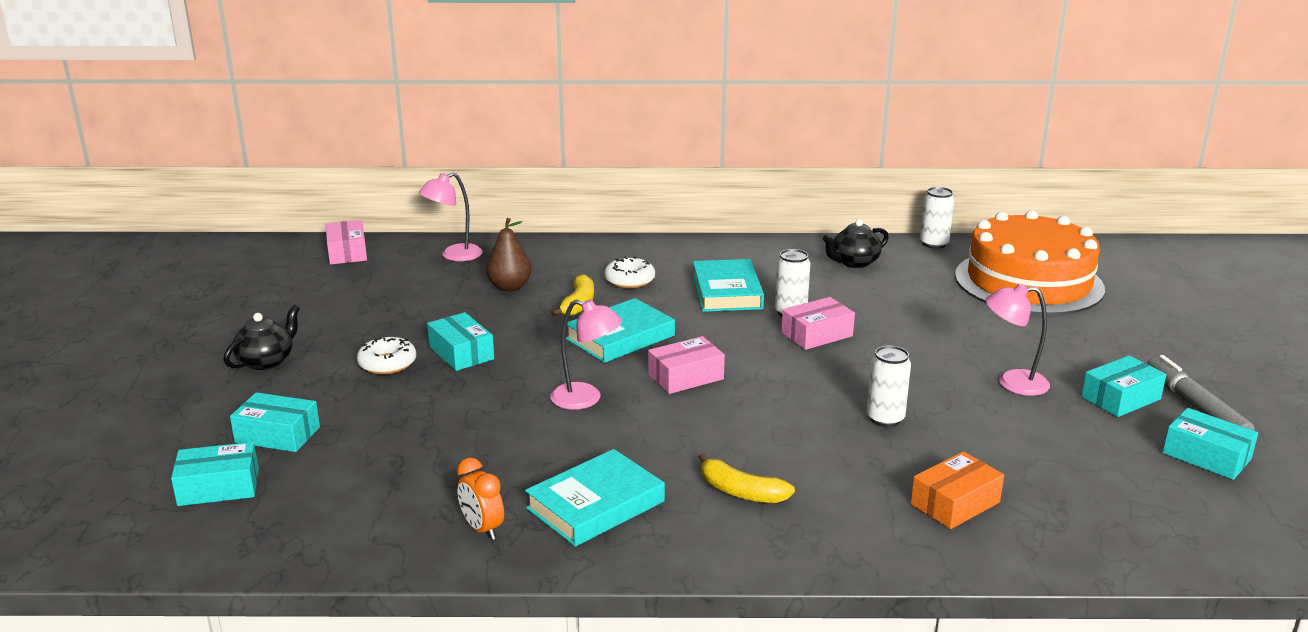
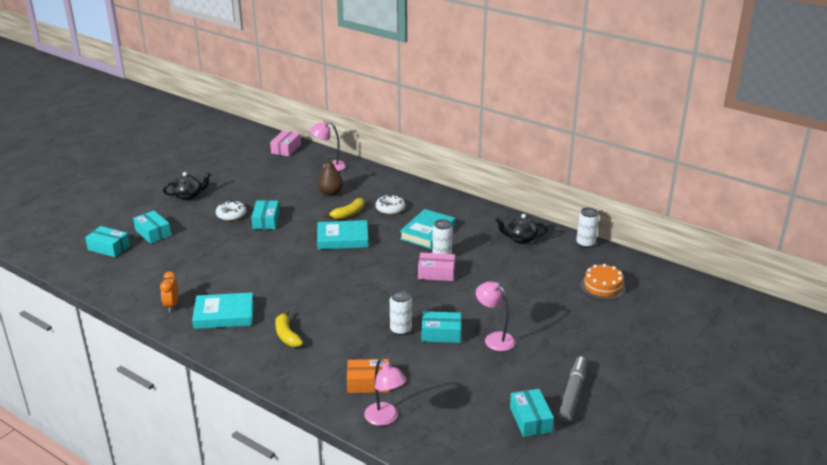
camera: 35 degrees right, 5 degrees up
(586, 399) = (286, 264): pink lamp -> pink lamp (385, 418)
(686, 377) = (342, 271): pink box -> none
(1028, 282) = (602, 287): orange cake -> orange cake, size x0.46
(1120, 398) = (538, 371): turquoise box -> turquoise box (441, 334)

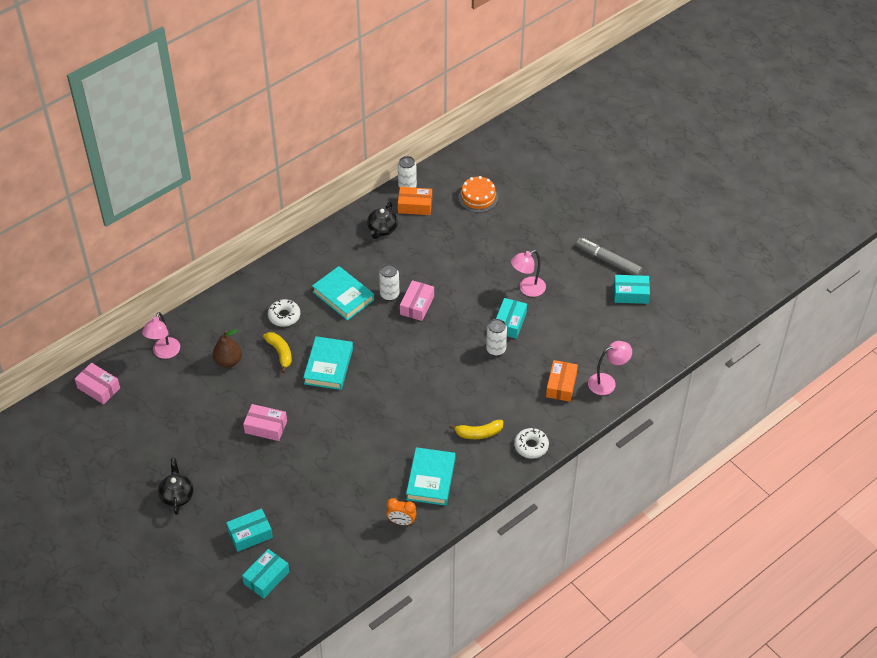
camera: 75 degrees left, 20 degrees up
(231, 215) = (239, 457): white donut -> white donut (531, 446)
(266, 221) = (266, 427): turquoise box -> pink box
(563, 252) = (415, 206): none -> orange box

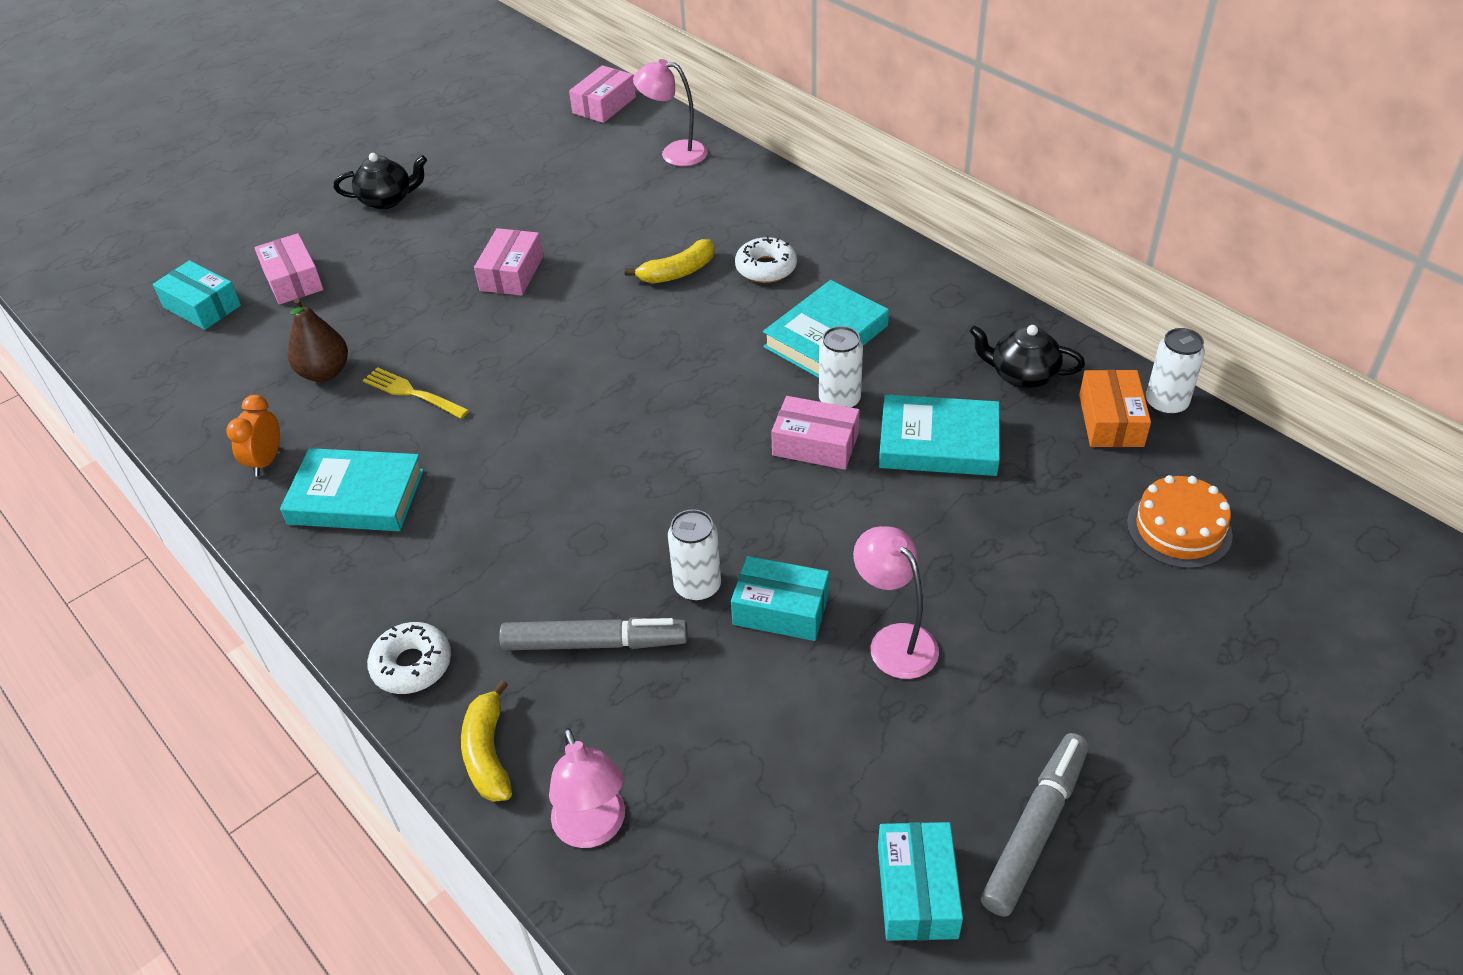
camera: 90 degrees right, 5 degrees down
(228, 361) = (658, 218): brown pear -> brown pear (324, 372)
(250, 534) = (293, 280): turquoise box -> pink box
(328, 366) = (648, 333): turquoise book -> turquoise book (938, 442)
(359, 464) = (412, 393): none -> yellow fork
(478, 433) = (461, 567): yellow banana -> yellow banana (488, 753)
(523, 384) = (595, 643): none -> grey marker
(561, 385) = (587, 722): orange box -> none

